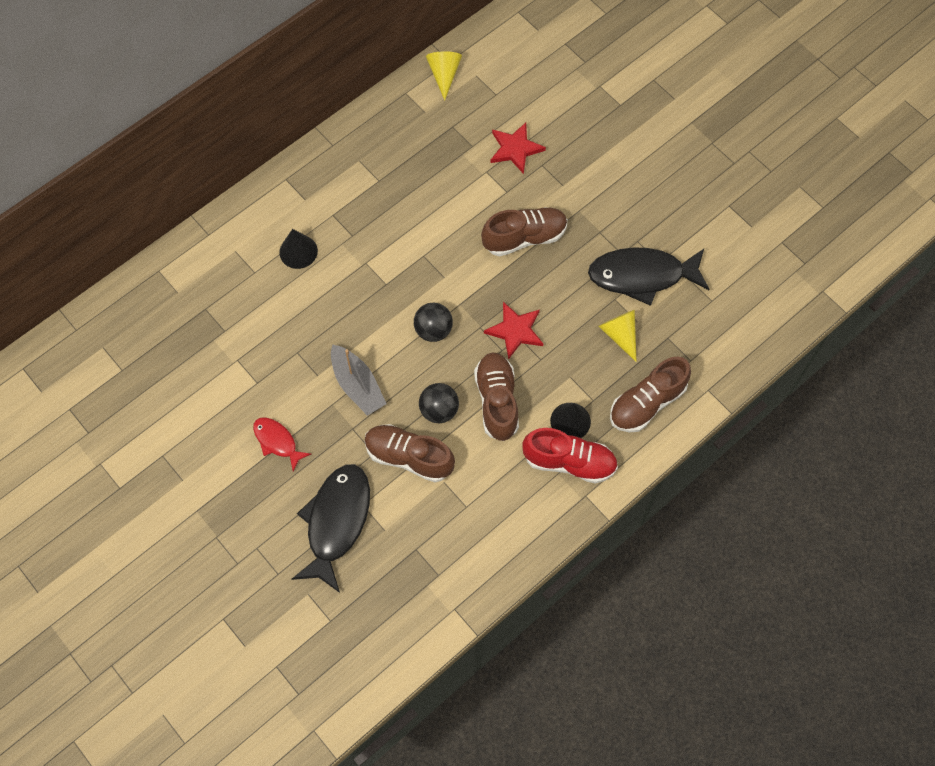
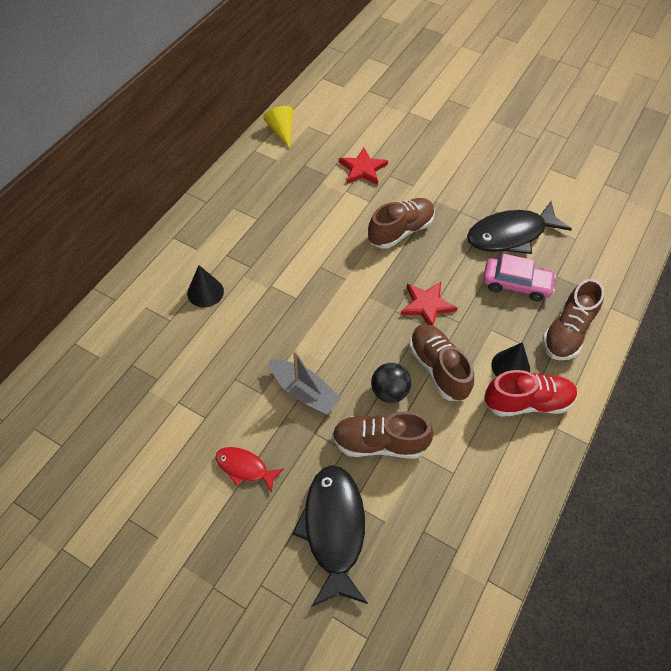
camera: 20 degrees left, 10 degrees down
(433, 330) = (354, 324): black ball -> none
(620, 334) = (516, 284): yellow cone -> pink car

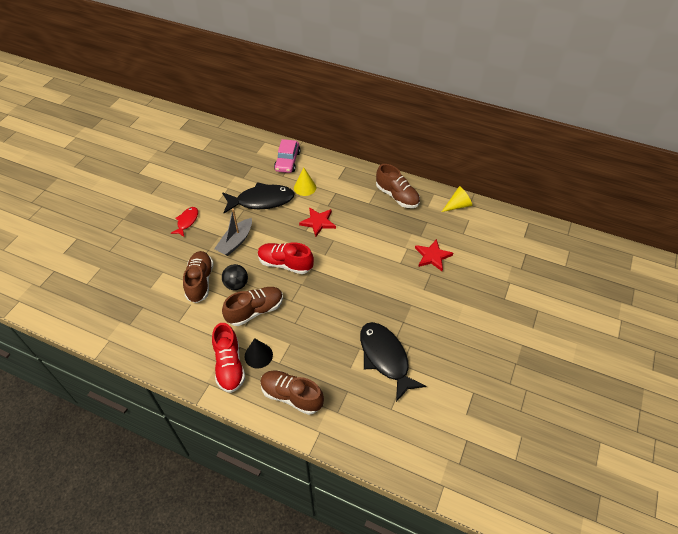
camera: 85 degrees right, 5 degrees down
(205, 292) = (305, 187): black cone -> yellow cone
(333, 529) = (147, 264): black fish -> black fish (261, 201)
(357, 327) = (285, 264): none -> red shoe
(400, 231) = (374, 283): brown shoe -> brown shoe (397, 196)
(427, 305) = (307, 302): red star -> red star (318, 222)
(516, 284) = (334, 361): pink car -> pink car (287, 161)

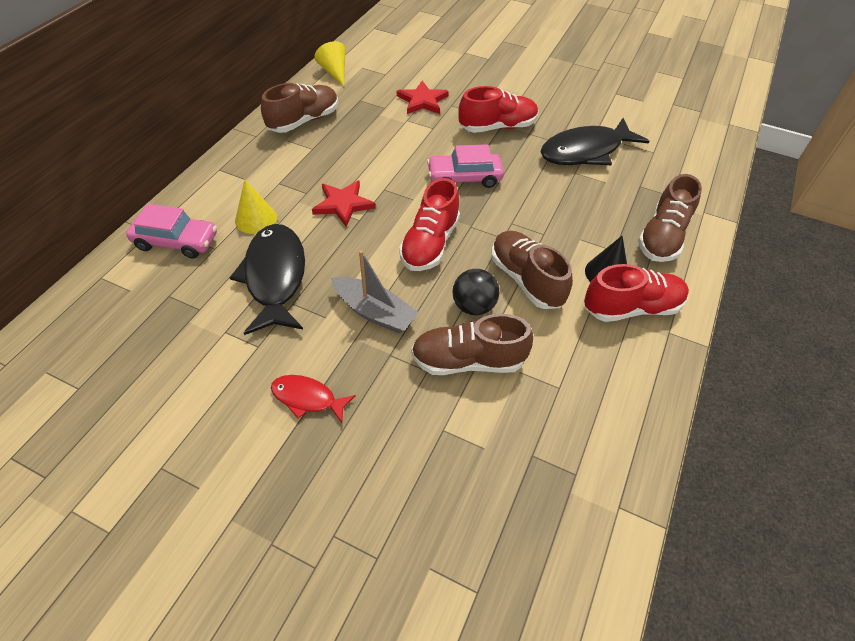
camera: 90 degrees left, 0 degrees up
(347, 281) = (464, 178): none -> pink car
(407, 301) = (497, 127): none -> red shoe

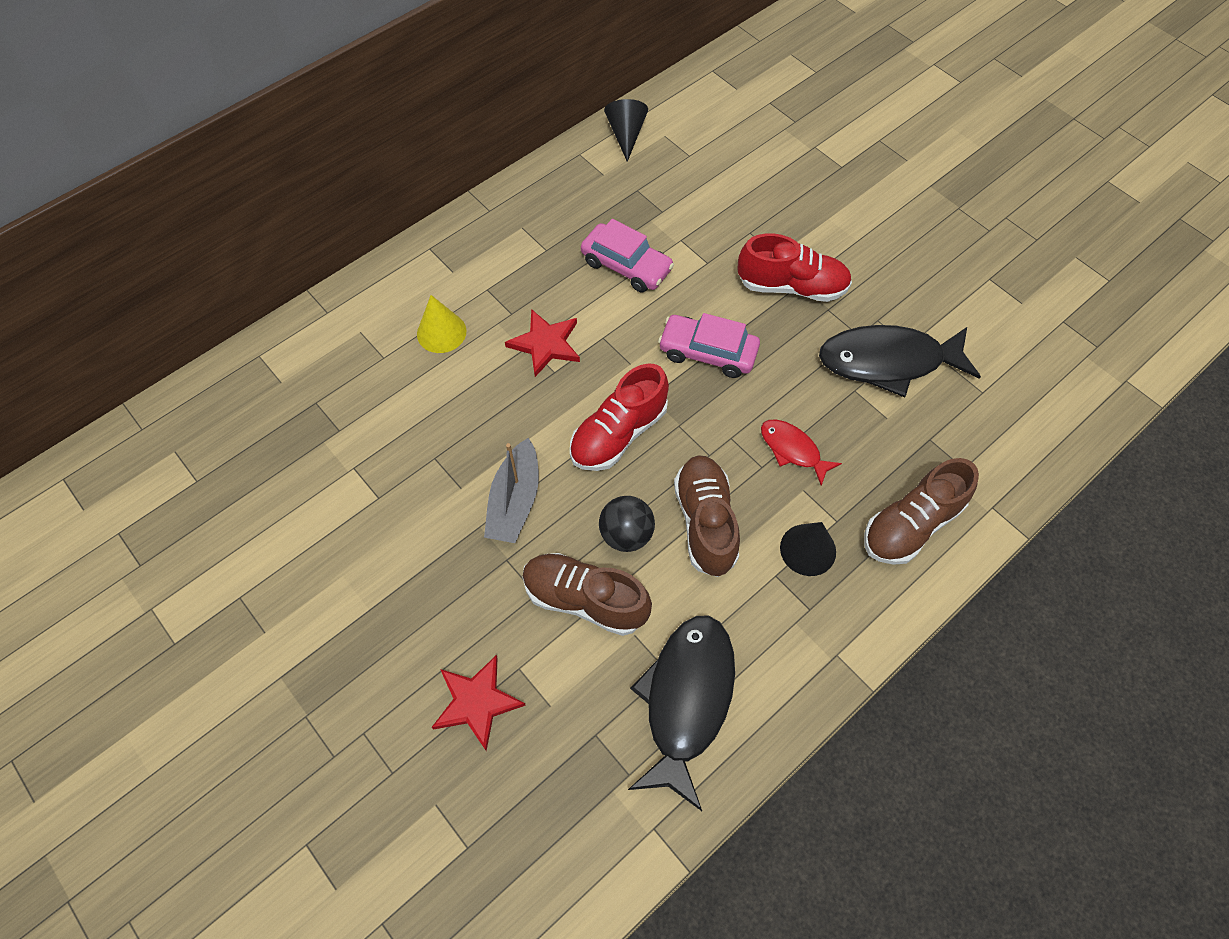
camera: 25 degrees right, 10 degrees up
(176, 241) = (348, 335): pink car -> pink car (626, 266)
(275, 277) = (430, 418): black fish -> black fish (686, 700)
(304, 121) = (554, 204): brown shoe -> none
(307, 398) = (401, 578): red fish -> red fish (792, 450)
(334, 72) = (626, 135): yellow cone -> black cone
(375, 312) = (515, 501): grey boat -> grey boat turned 45 degrees clockwise
(422, 101) = (716, 214): red star -> red star (477, 702)
(631, 308) = (810, 606): red shoe -> none

